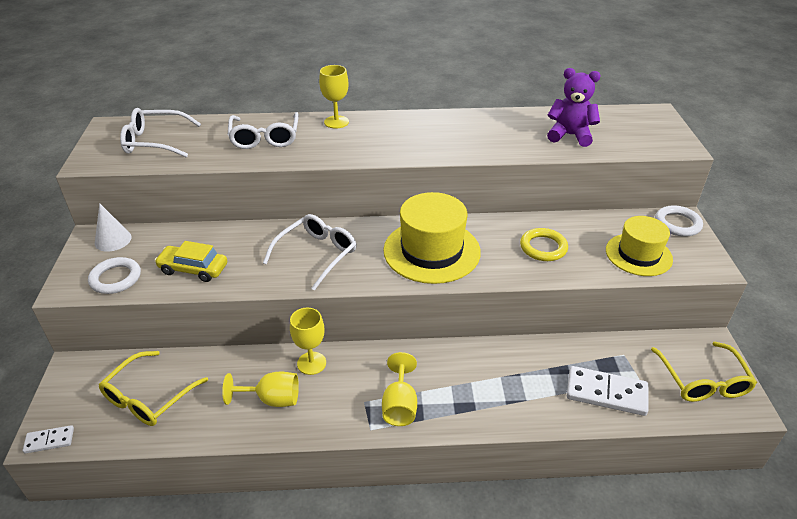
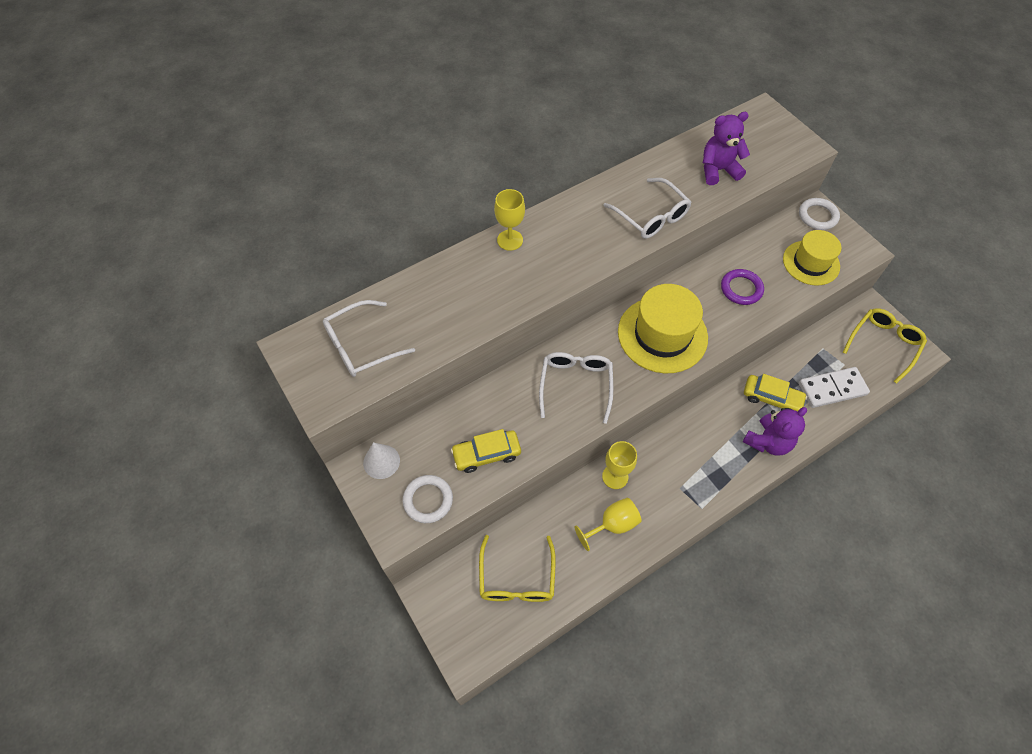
camera: 30 degrees left, 20 degrees up
(49, 441) = (475, 660): white domino -> none
(265, 137) = (463, 291): white glasses -> white glasses (651, 216)
(400, 405) = (707, 477): yellow goblet -> none
(492, 406) = (768, 442): none -> purple teddy bear
(528, 371) = (771, 398): none -> yellow car
(543, 247) = (741, 289): yellow ring -> purple ring
(702, 380) = (883, 344): yellow glasses -> yellow glasses turned 105 degrees counterclockwise

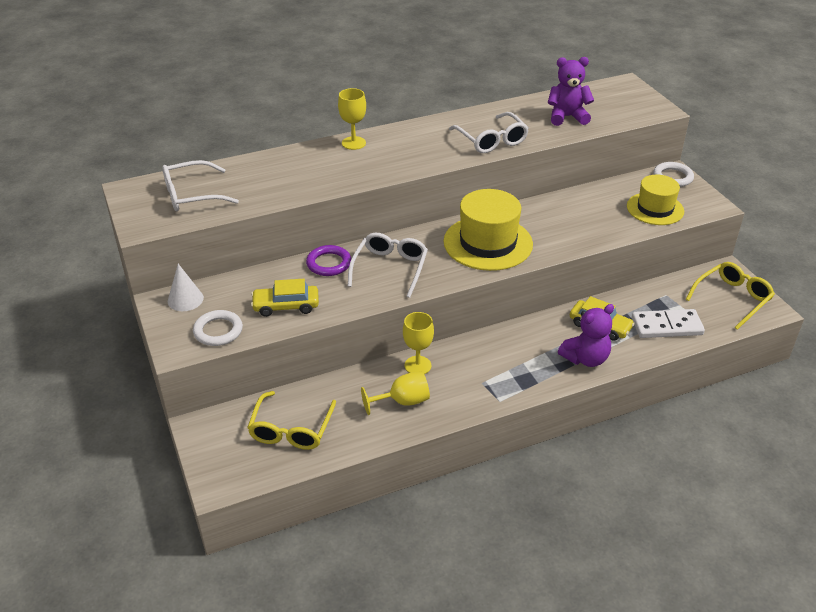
camera: 10 degrees right, 20 degrees down
(741, 289) = (578, 220): purple ring -> purple ring (329, 263)

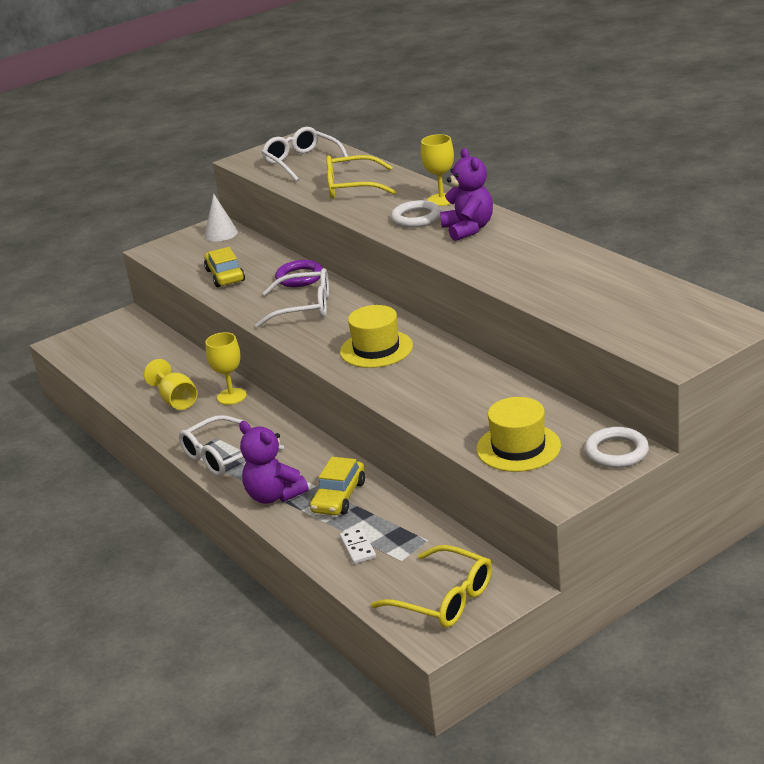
camera: 80 degrees right, 10 degrees down
(218, 331) = (181, 258): white ring -> white ring (416, 218)
(291, 429) = (129, 356): yellow glasses -> yellow glasses (353, 187)
(488, 243) = (376, 349): yellow hat -> yellow hat, size x0.66
(491, 140) = (498, 264): white glasses -> white glasses (224, 456)
(567, 117) = (596, 298): purple teddy bear -> purple teddy bear (468, 229)
(666, 326) = (358, 548): white domino -> white domino, size x0.54

